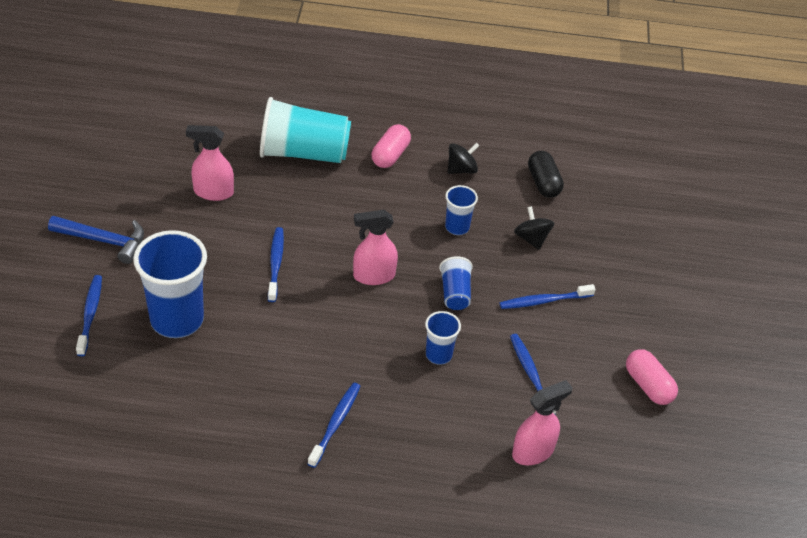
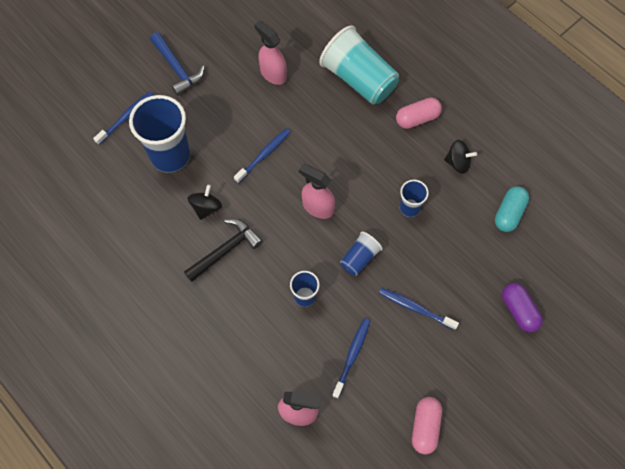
camera: 45 degrees right, 20 degrees up
(322, 365) = (226, 250): none -> black hammer
(335, 423) = (197, 297): blue toothbrush -> none
(531, 239) = (455, 253): black spinning top -> black spinning top (206, 207)
(543, 183) = (509, 213): black capsule -> turquoise capsule
(627, 249) = (518, 310): none -> purple capsule

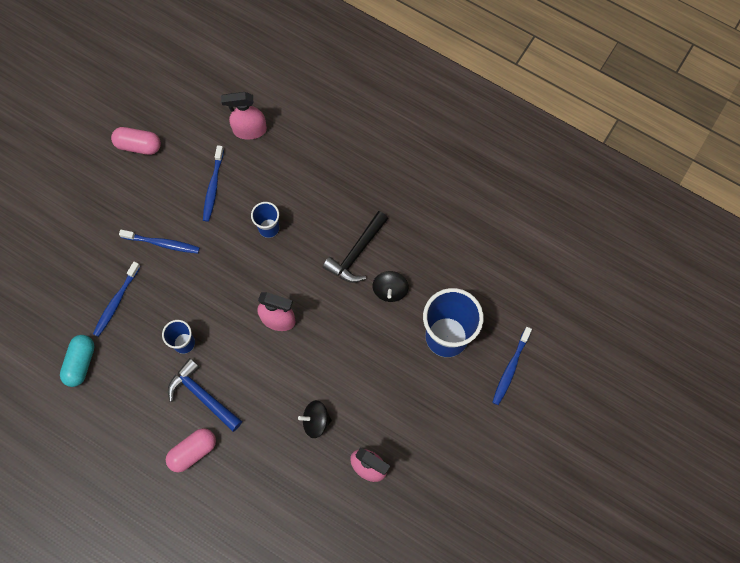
camera: 165 degrees right, 5 degrees up
(177, 69) = (479, 445): blue hammer -> blue hammer (202, 395)
(264, 155) = (349, 363): blue toothbrush -> blue toothbrush (116, 302)
(359, 79) = (268, 486): turquoise cup -> none
(359, 258) = (225, 277): blue cup -> none
(425, 427) = (138, 145): pink capsule -> pink capsule turned 75 degrees counterclockwise
(458, 163) = (140, 408): black spinning top -> black spinning top (316, 421)
(518, 310) = (64, 265): purple capsule -> none

